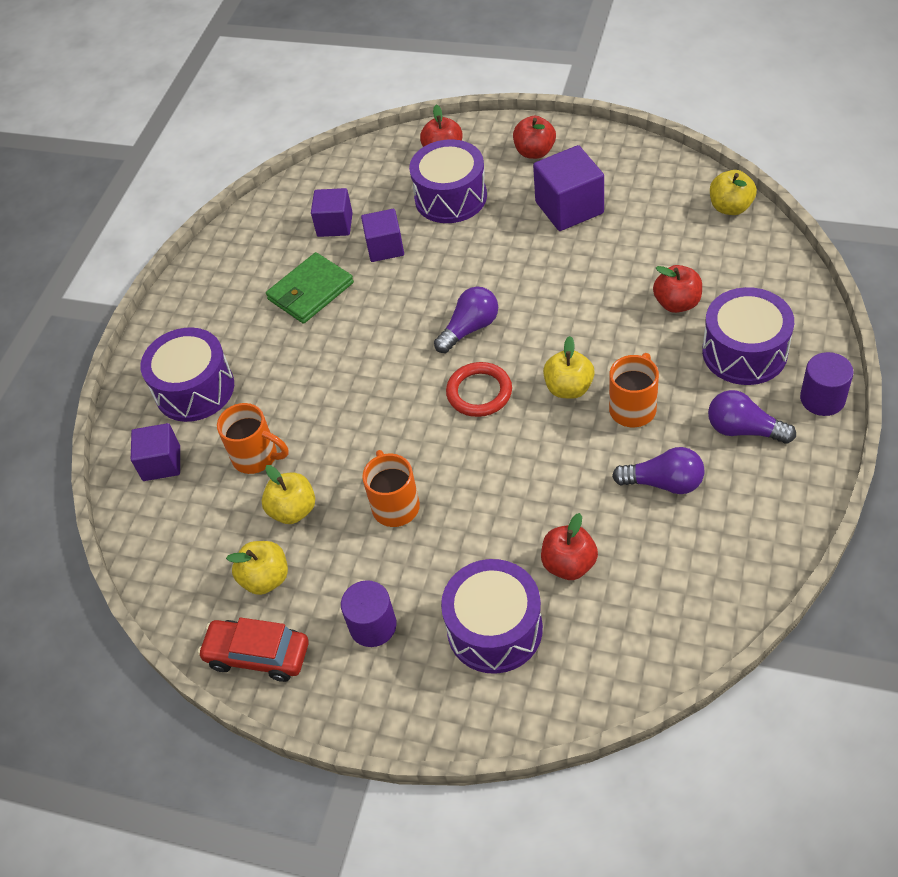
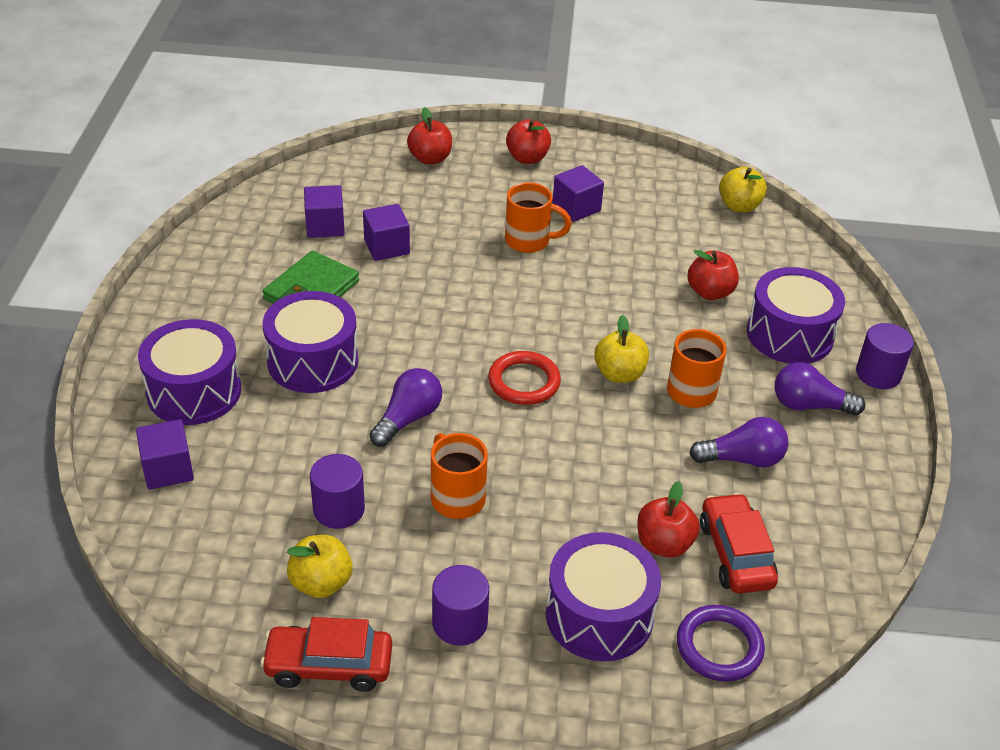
camera: 20 degrees left, 10 degrees down
(257, 457) = (283, 457): orange mug -> orange mug (529, 241)
(293, 510) = (339, 509): yellow apple -> purple cylinder
(450, 197) = (448, 199): purple drum -> purple drum (313, 361)
(470, 328) = (498, 321): purple light bulb -> purple light bulb (408, 418)
(569, 207) = (576, 208): purple cube -> purple cube, size x0.66
(595, 669) = (719, 646): none -> purple ring
(633, 579) = (735, 554): none -> red car

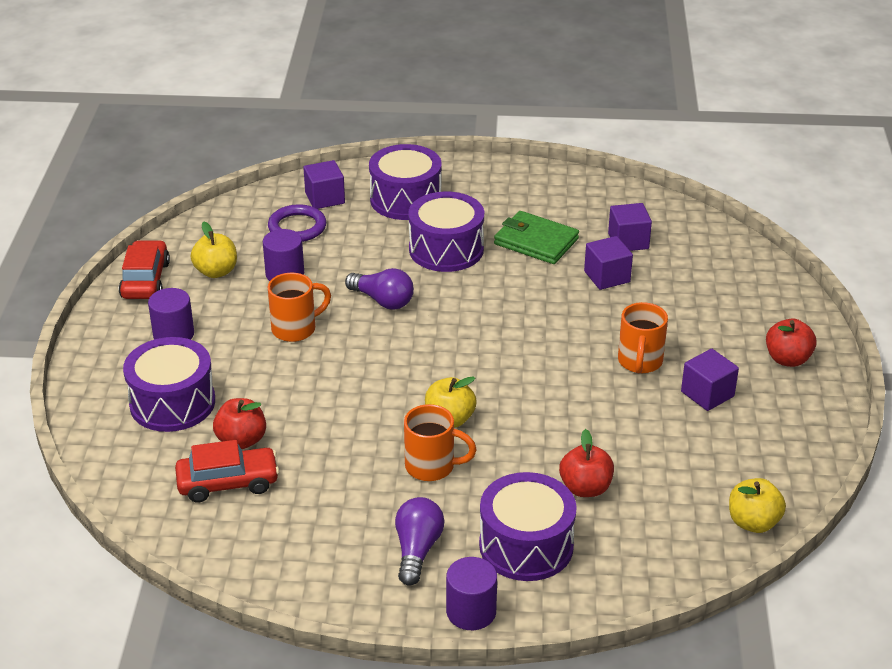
camera: 90 degrees right, 5 degrees down
(430, 158) = (760, 295): red apple -> none
(524, 382) = (433, 361): red ring -> none
(719, 646) = (134, 467): purple ring -> purple ring (297, 227)
(742, 459) = (341, 495): purple light bulb -> none

